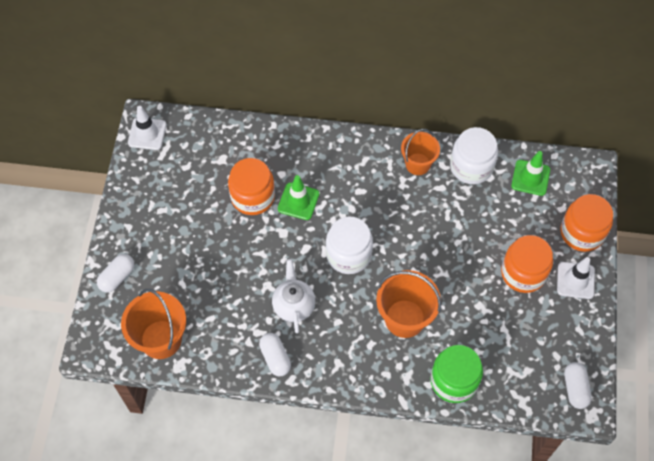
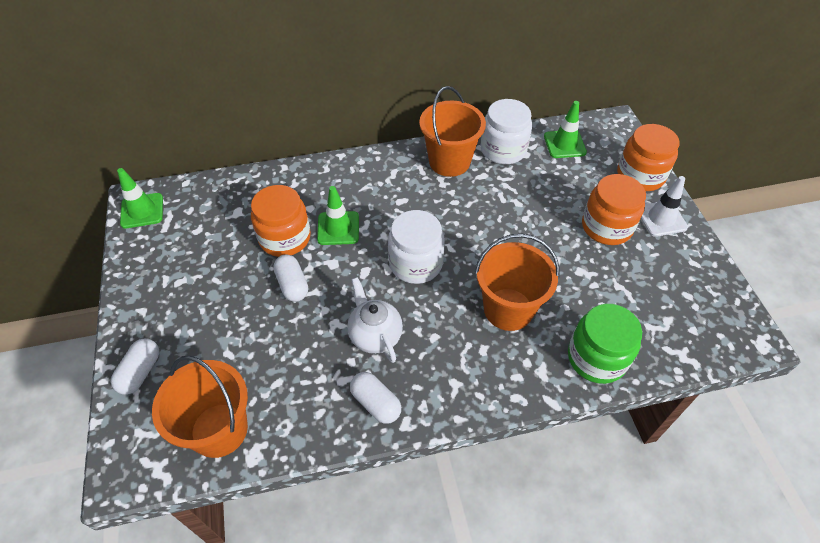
camera: 20 degrees left, 10 degrees down
(147, 134) = (142, 211): white traffic cone -> green traffic cone
(418, 164) = (449, 161): orange bucket -> orange bucket, size x1.51
(575, 388) = (727, 322): white capsule -> white capsule (292, 285)

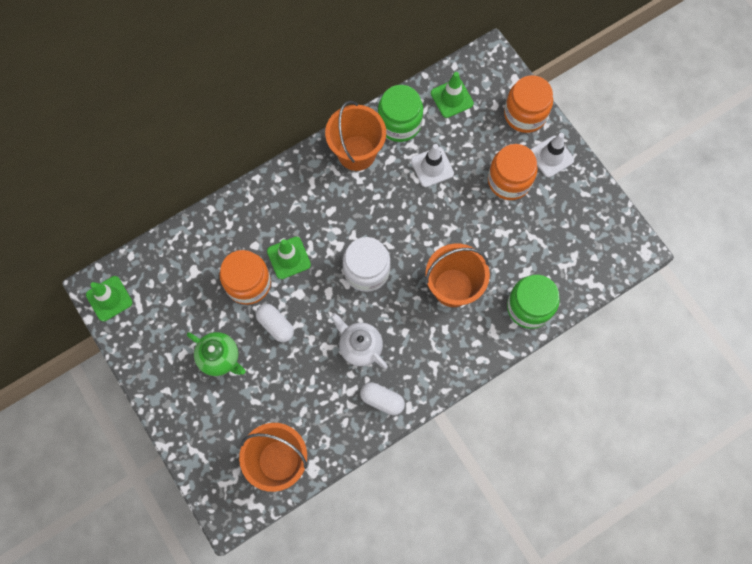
camera: 20 degrees left, 20 degrees up
(140, 372) = (196, 440): white capsule -> none
(216, 297) = (220, 358): none -> green teapot
(503, 150) = (399, 123): white jar -> green jar
(524, 193) = (432, 167): none -> white traffic cone

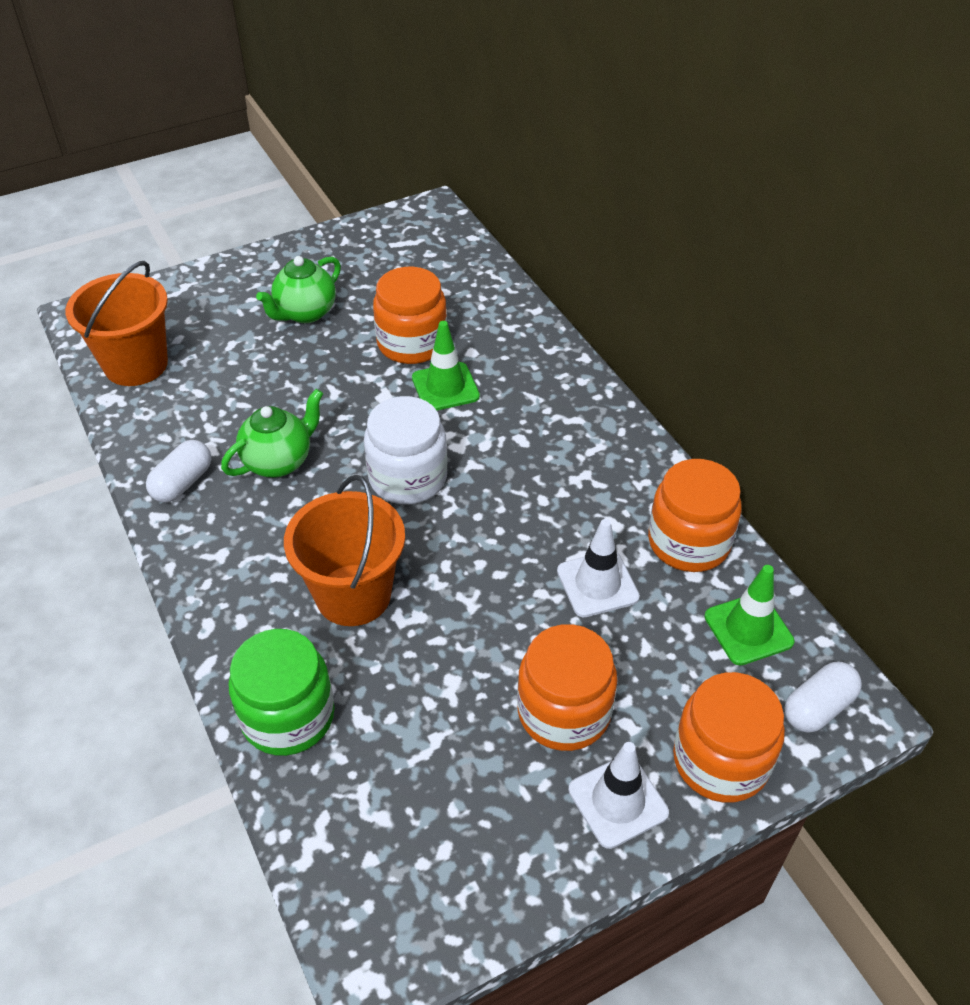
camera: 95 degrees right, 25 degrees down
(109, 298) = (415, 219): green traffic cone -> none
(275, 325) = (339, 369): white capsule -> white capsule (818, 707)
(356, 153) = (627, 478): orange bucket -> none
(360, 347) = (279, 461): white teapot -> green teapot
(399, 123) = (688, 542): green jar -> orange jar

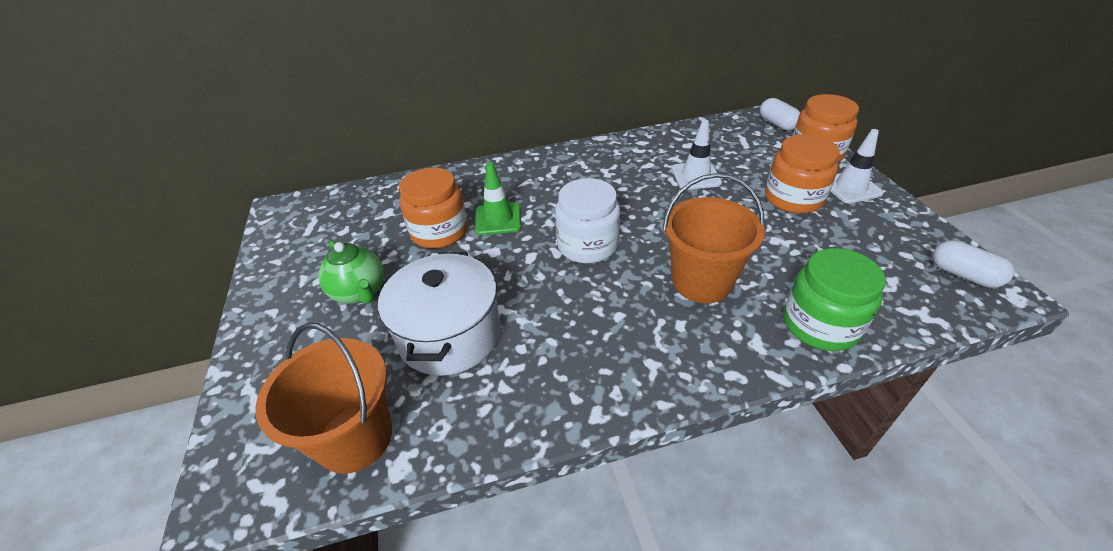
camera: 75 degrees left, 5 degrees down
(183, 483) = (555, 392): white capsule -> white capsule (963, 275)
(252, 392) = (450, 335): none -> white pot
(279, 461) = (548, 319): green teapot -> none
(688, 542) = (666, 143): orange jar -> none
(748, 629) = (729, 134): green traffic cone -> none

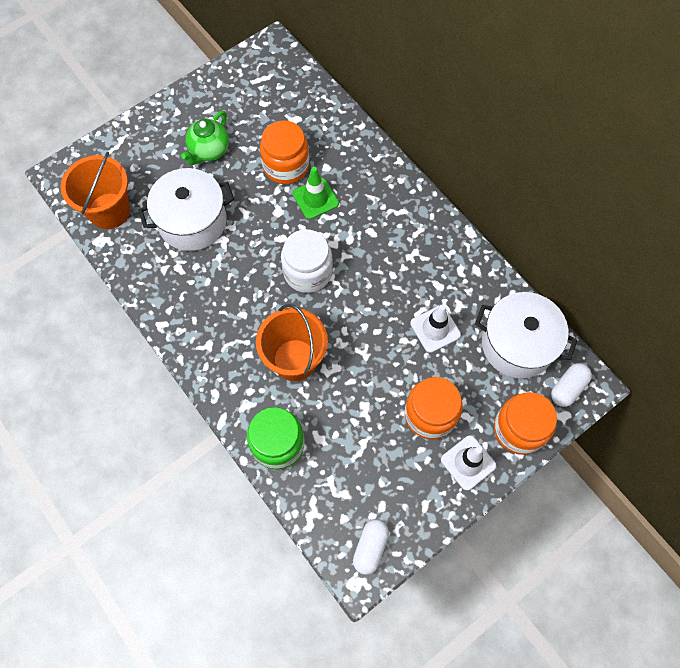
camera: 65 degrees right, 25 degrees up
(727, 137) = (517, 344): none -> white pot

